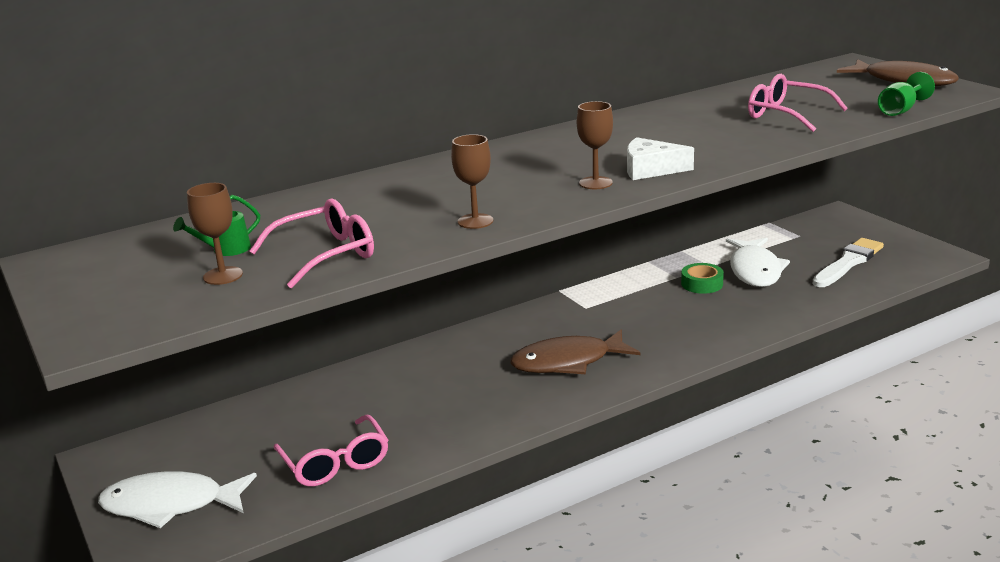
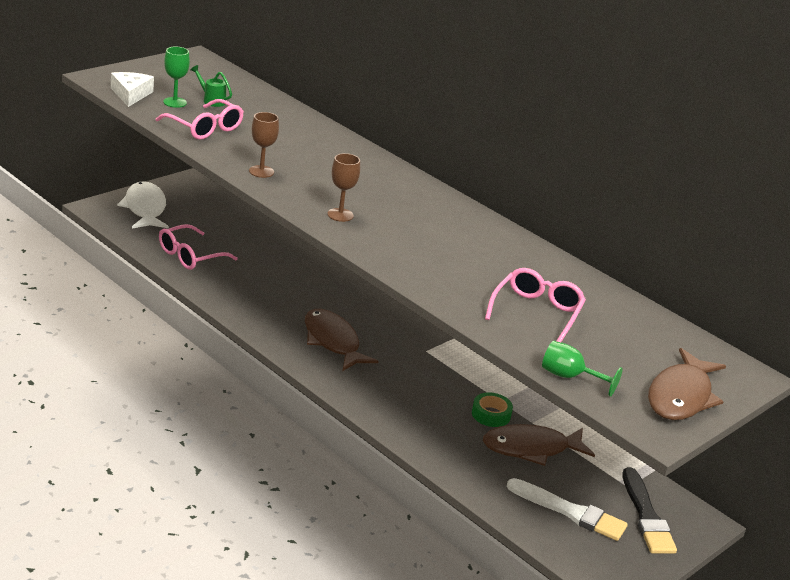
camera: 70 degrees right, 5 degrees up
(223, 276) = (175, 102): brown goblet -> green goblet
(650, 169) = (374, 238): white cheese -> white cheese (131, 94)
(755, 270) = (531, 448): white fish -> brown fish
(840, 233) = (646, 516): none -> black brush

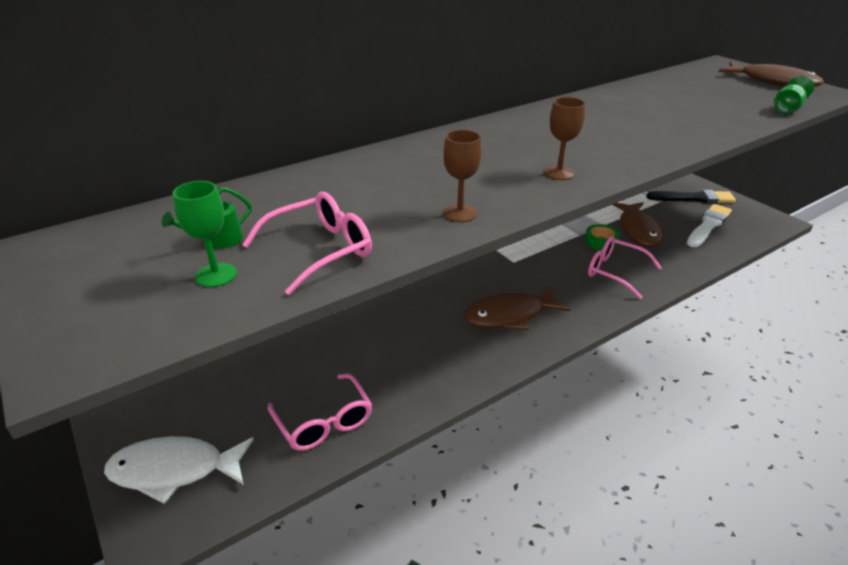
camera: 75 degrees left, 5 degrees up
(131, 94) = (165, 323): white cheese -> none
(536, 312) = (694, 109): pink glasses -> pink glasses (615, 272)

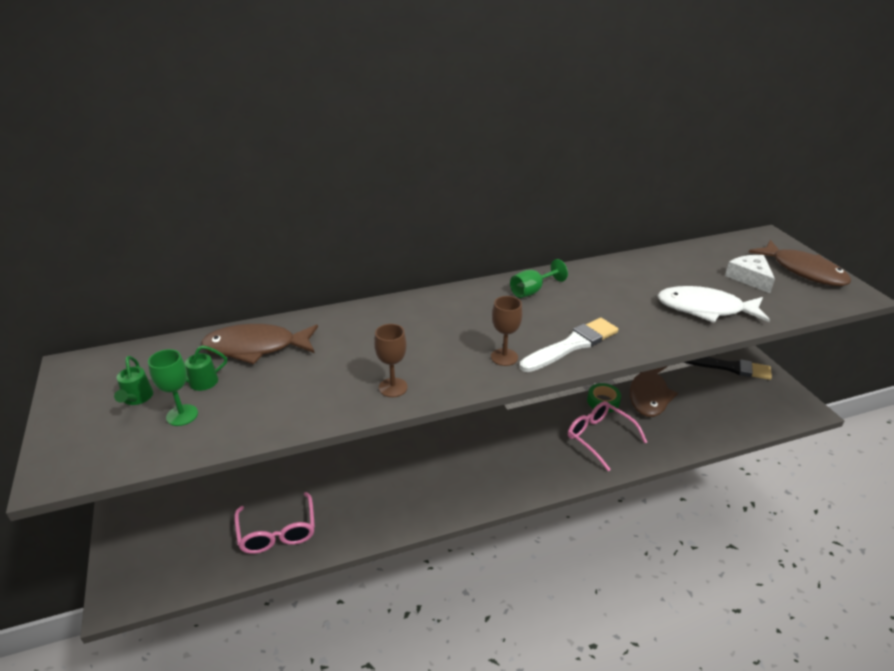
camera: 15 degrees right, 0 degrees up
(143, 268) = (137, 399): none -> green watering can
(174, 470) = (153, 547): white fish -> white fish (705, 309)
(320, 250) = (265, 406): pink glasses -> none
(509, 315) = (476, 464): brown fish -> brown fish (256, 347)
(708, 225) = (725, 401): white brush -> white brush (572, 345)
(733, 90) = (750, 278): none -> white cheese
(787, 108) = (788, 310): green goblet -> green goblet (532, 291)

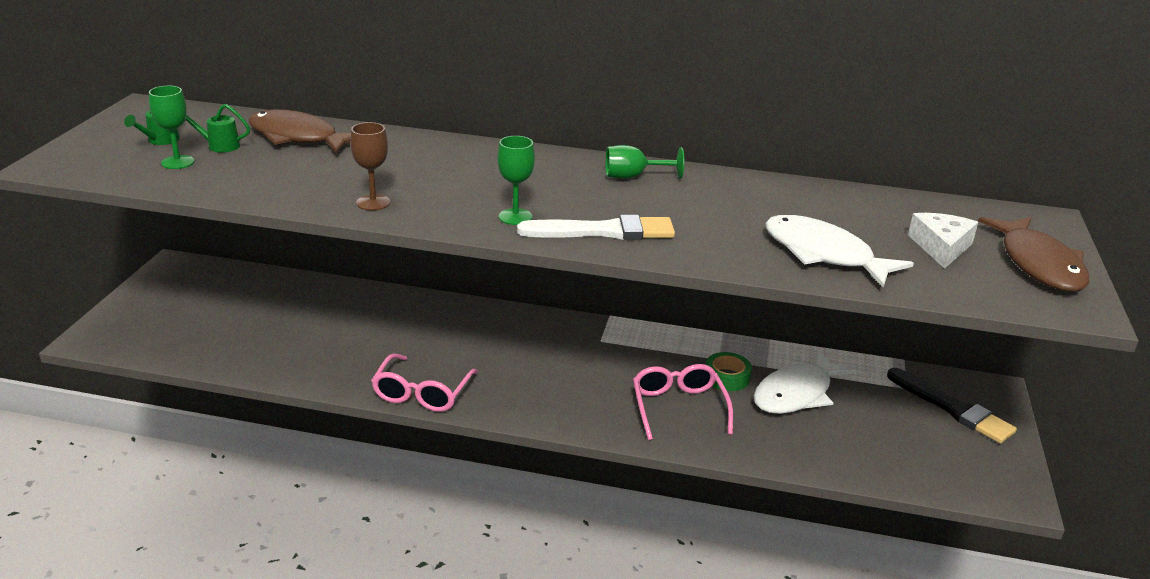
camera: 30 degrees right, 5 degrees down
(277, 532) = (258, 348): pink glasses -> pink glasses (422, 393)
(504, 357) = (515, 217): brown goblet -> green goblet
(649, 395) = (796, 393): brown fish -> white fish

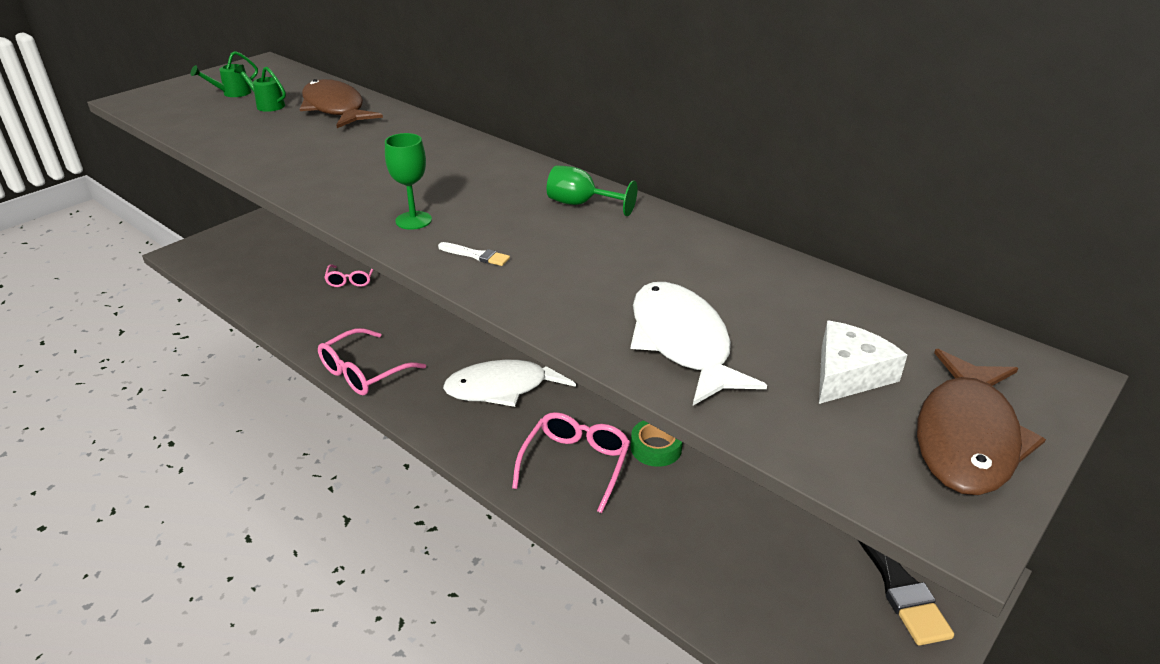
camera: 30 degrees right, 5 degrees up
(177, 162) = (219, 113): green goblet -> none
(319, 318) = (351, 280): none -> pink glasses
(373, 203) = (313, 179): brown goblet -> none
(604, 231) = (476, 255): white brush -> white brush, size x0.45
(796, 393) = (715, 491): white fish -> white fish (504, 387)

